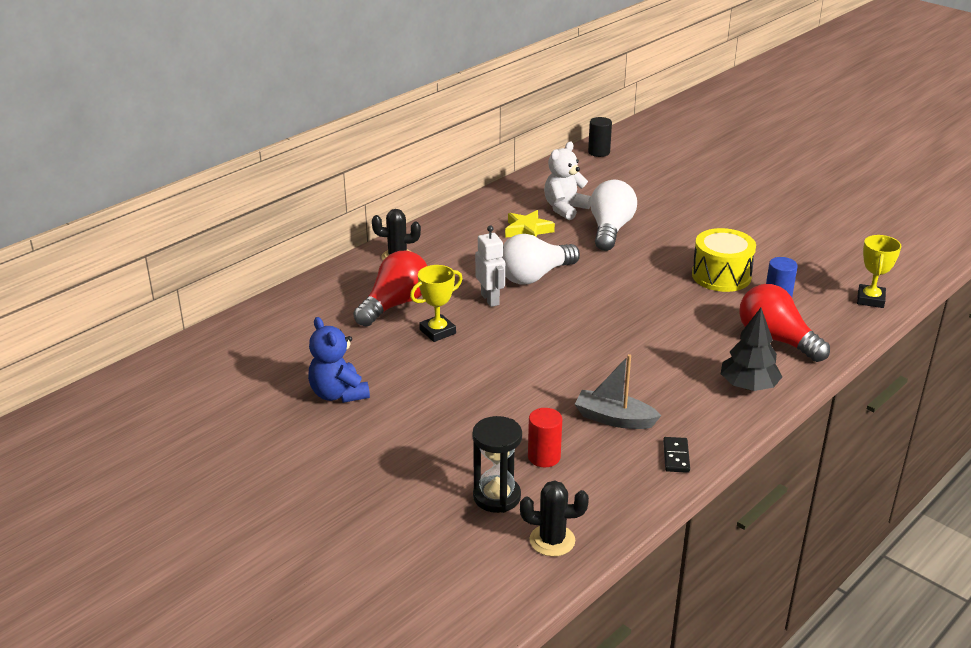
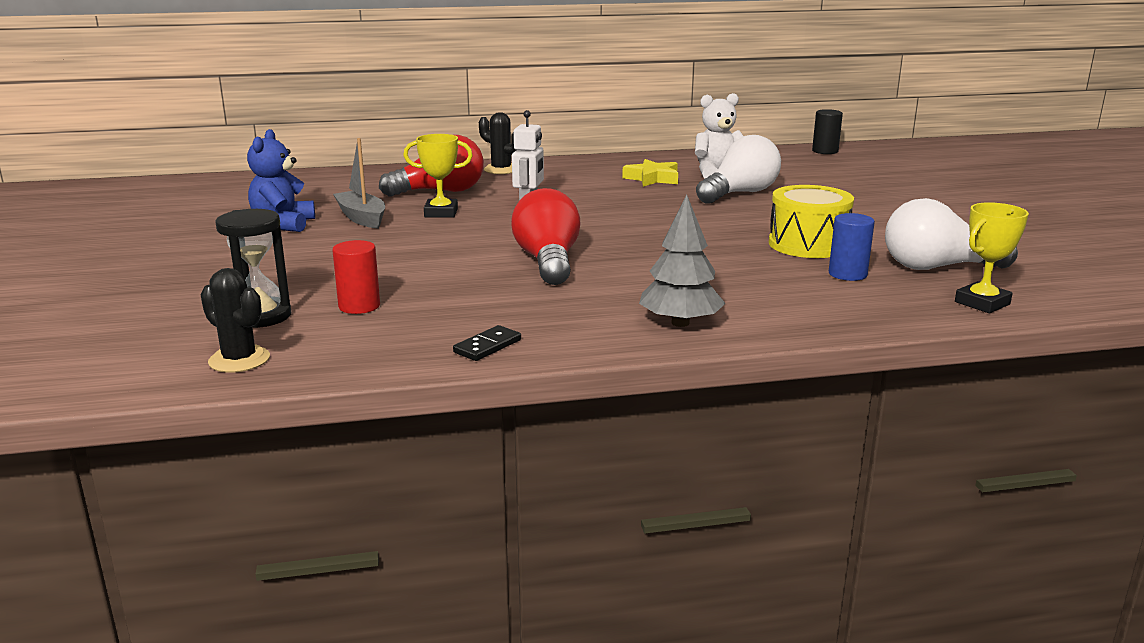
camera: 35 degrees right, 10 degrees down
(534, 276) = (601, 203): white light bulb -> white light bulb (937, 267)
(614, 419) = (481, 303): grey boat -> grey boat (362, 218)
(748, 386) = (680, 323): black tree -> grey tree
(776, 339) = (786, 300): red light bulb -> red light bulb (548, 262)

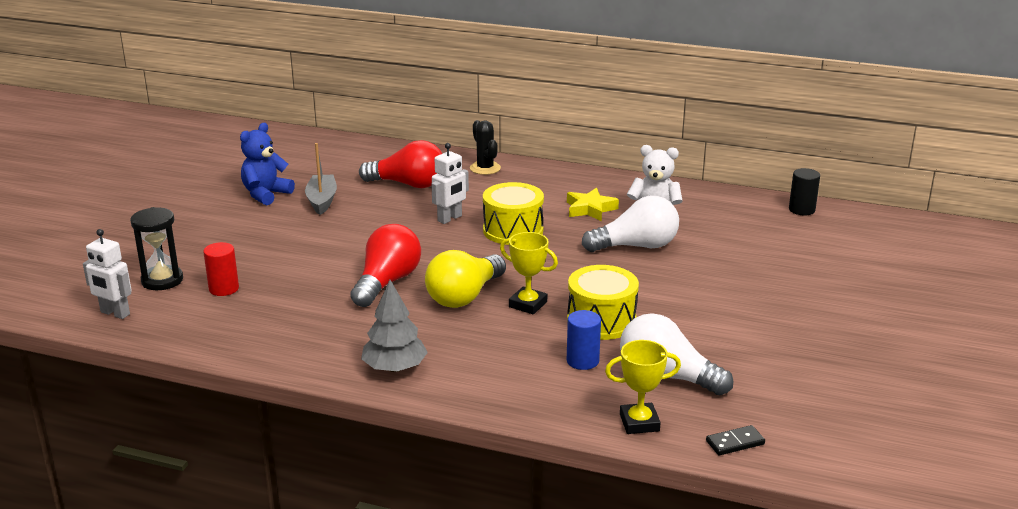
camera: 30 degrees right, 5 degrees up
(239, 360) = (115, 313): black cactus -> white robot
(441, 213) = (380, 209): yellow trophy -> yellow trophy (528, 304)
(487, 346) = (254, 348): black domino -> black domino (735, 442)
(608, 203) = (513, 230): none -> yellow drum
(648, 255) = (464, 296): none -> yellow light bulb

